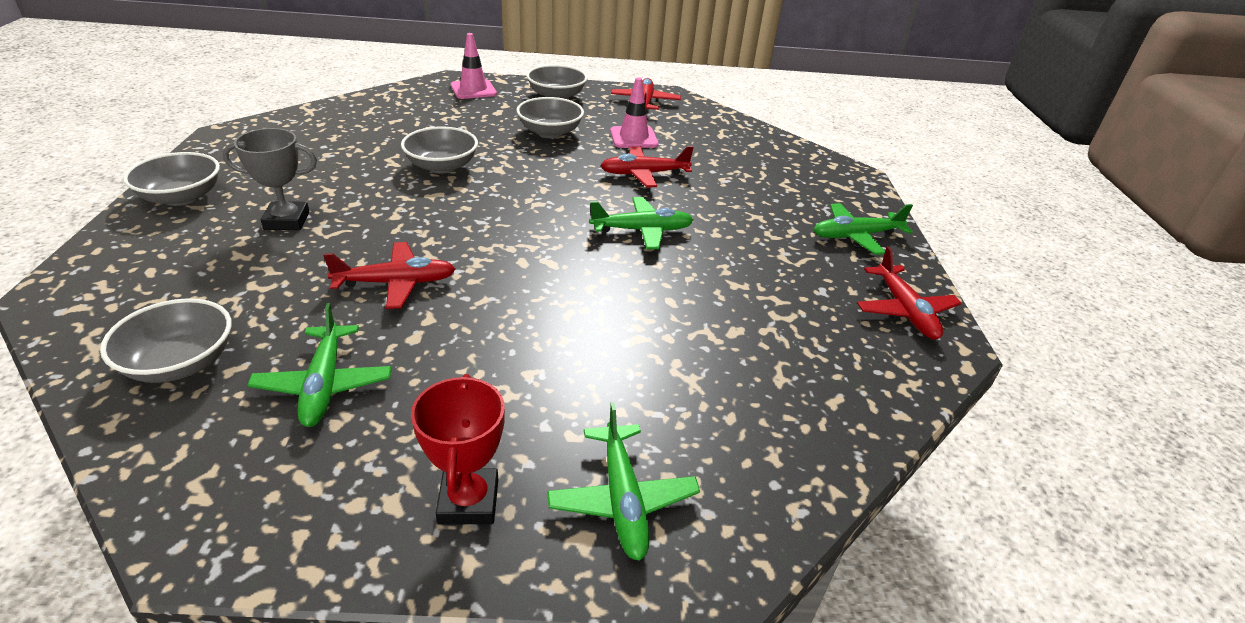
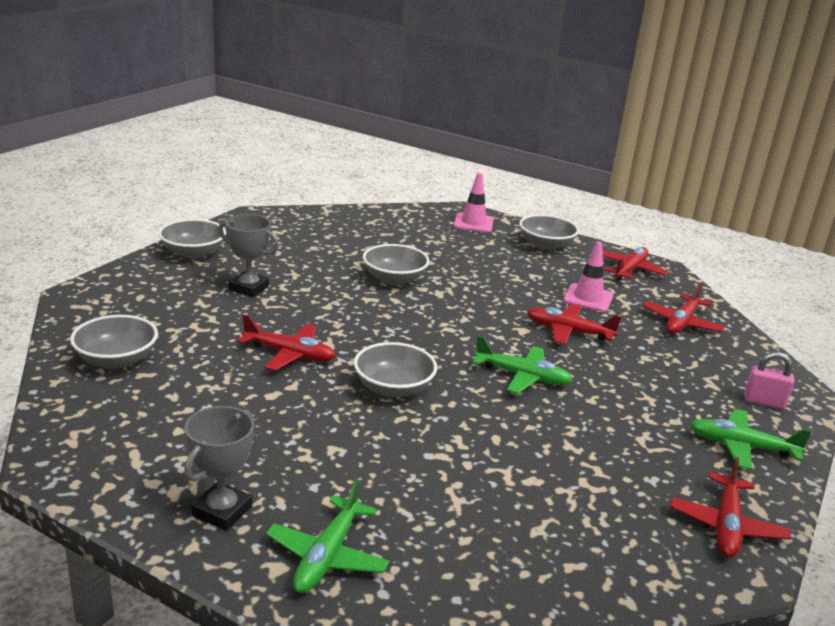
camera: 30 degrees right, 10 degrees down
(324, 384) = (190, 404): green plane -> none
(468, 501) = (222, 511): red trophy -> grey trophy
(550, 132) = (511, 274): grey bowl -> grey bowl (393, 388)
(723, 140) = (681, 323): none -> red plane
(837, 191) = (764, 402): none -> pink padlock

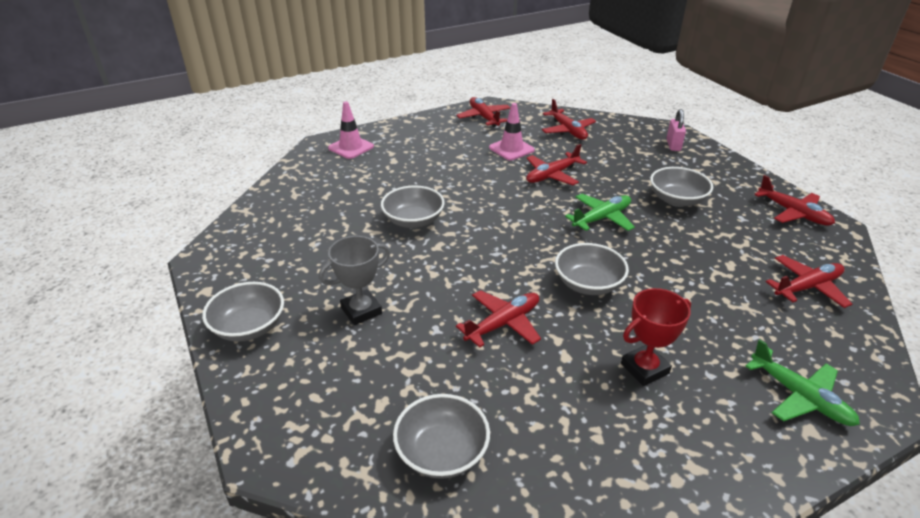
camera: 55 degrees left, 10 degrees up
(222, 511) = (731, 442): grey trophy -> none
(290, 442) = (644, 368): none -> red trophy
(545, 245) = (418, 132): grey bowl -> grey bowl (676, 200)
(552, 550) = (807, 287): none -> red plane
(741, 447) = (717, 173): green plane -> none
(764, 402) = (673, 145): pink padlock -> pink padlock turned 45 degrees counterclockwise

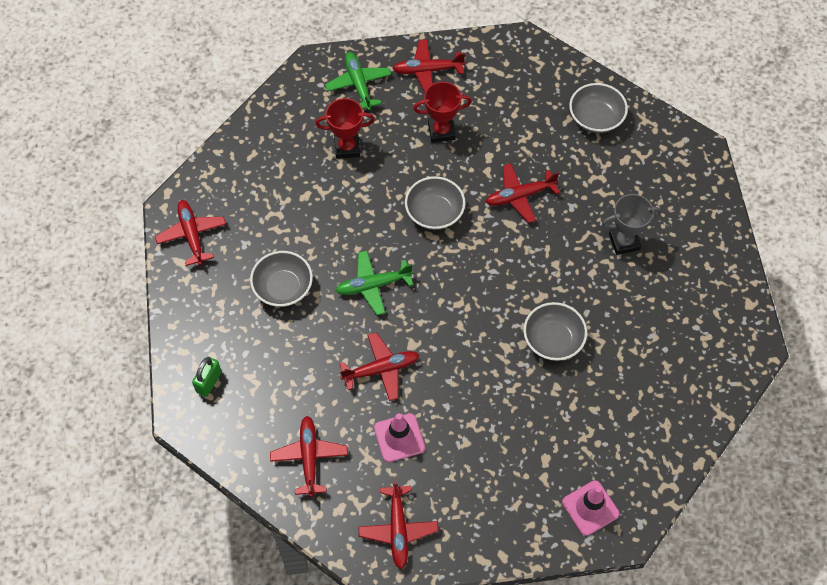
camera: 160 degrees left, 25 degrees up
(249, 327) = (712, 252): grey bowl -> none
(673, 145) = (209, 382): pink padlock -> green padlock
(736, 319) = (347, 147): none -> red trophy
(807, 287) = (267, 156): red plane -> red plane (427, 70)

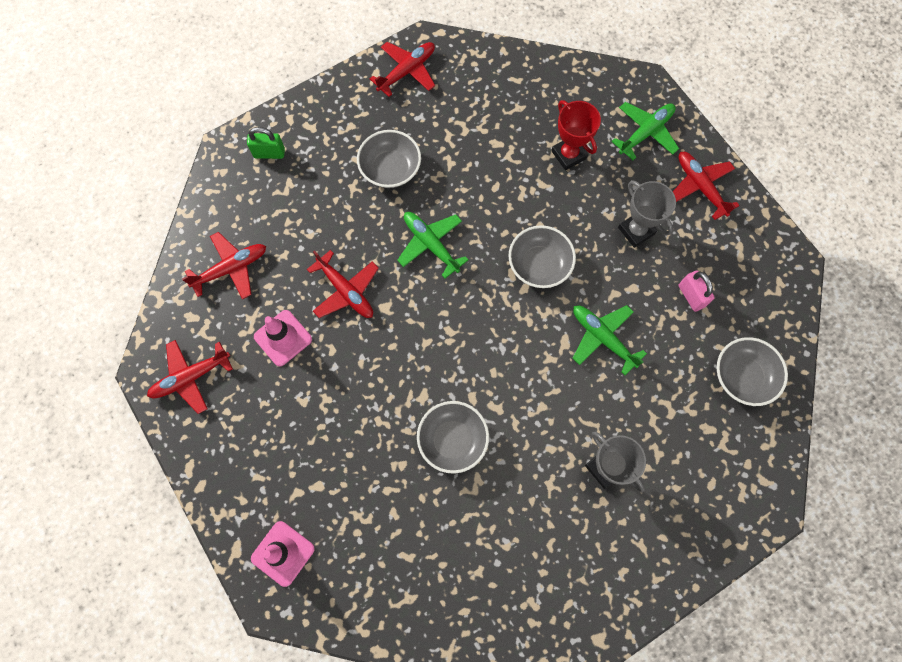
camera: 65 degrees right, 10 degrees up
(441, 131) = (636, 231): red trophy -> grey trophy
(515, 120) = (691, 296): none -> pink padlock
(520, 196) = (602, 338): red plane -> green plane

